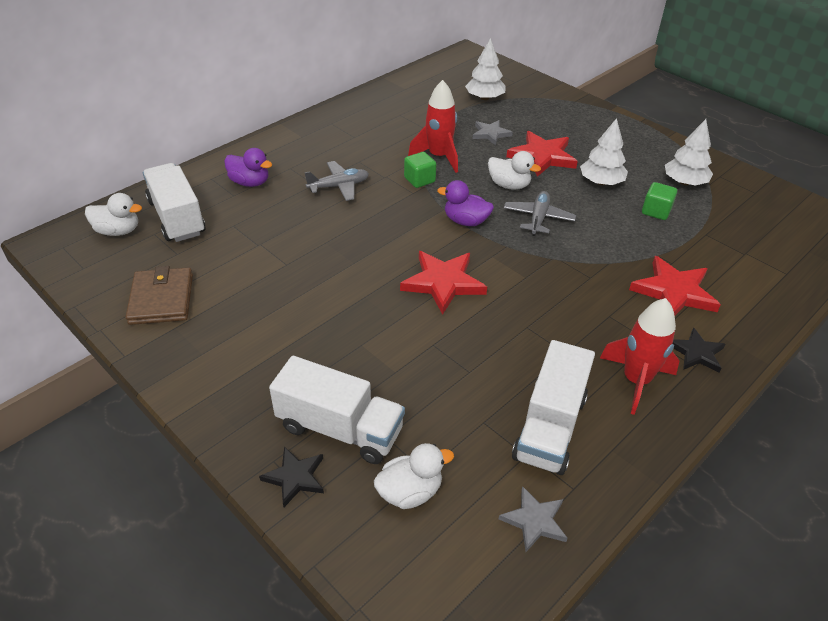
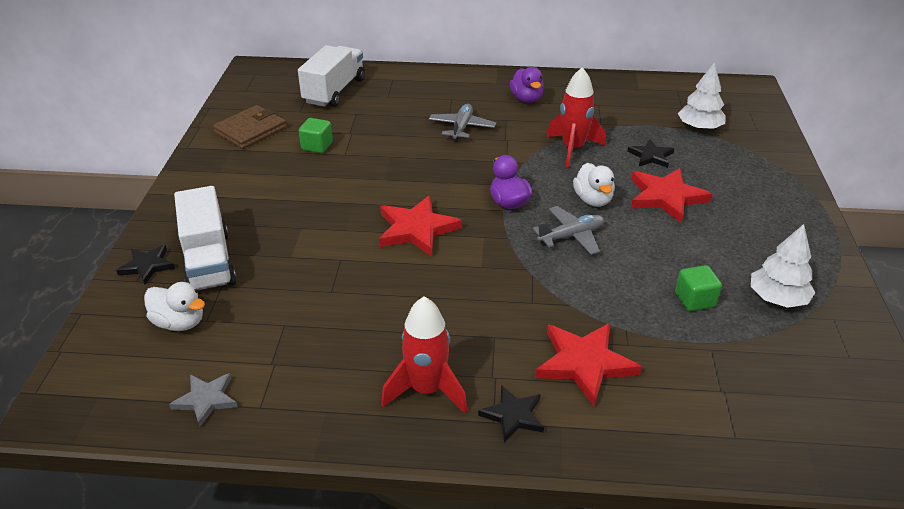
camera: 50 degrees right, 5 degrees down
(118, 231) = (293, 81): white duck -> none
(250, 182) = (410, 94): purple duck -> purple duck (526, 99)
(339, 186) = (462, 128): grey plane -> grey plane turned 105 degrees counterclockwise
(419, 180) = (527, 156): green cube -> green cube (317, 146)
(490, 134) = (651, 156): grey star -> black star
(549, 427) = (314, 363): white truck -> none
(601, 182) = (684, 247): white tree -> none

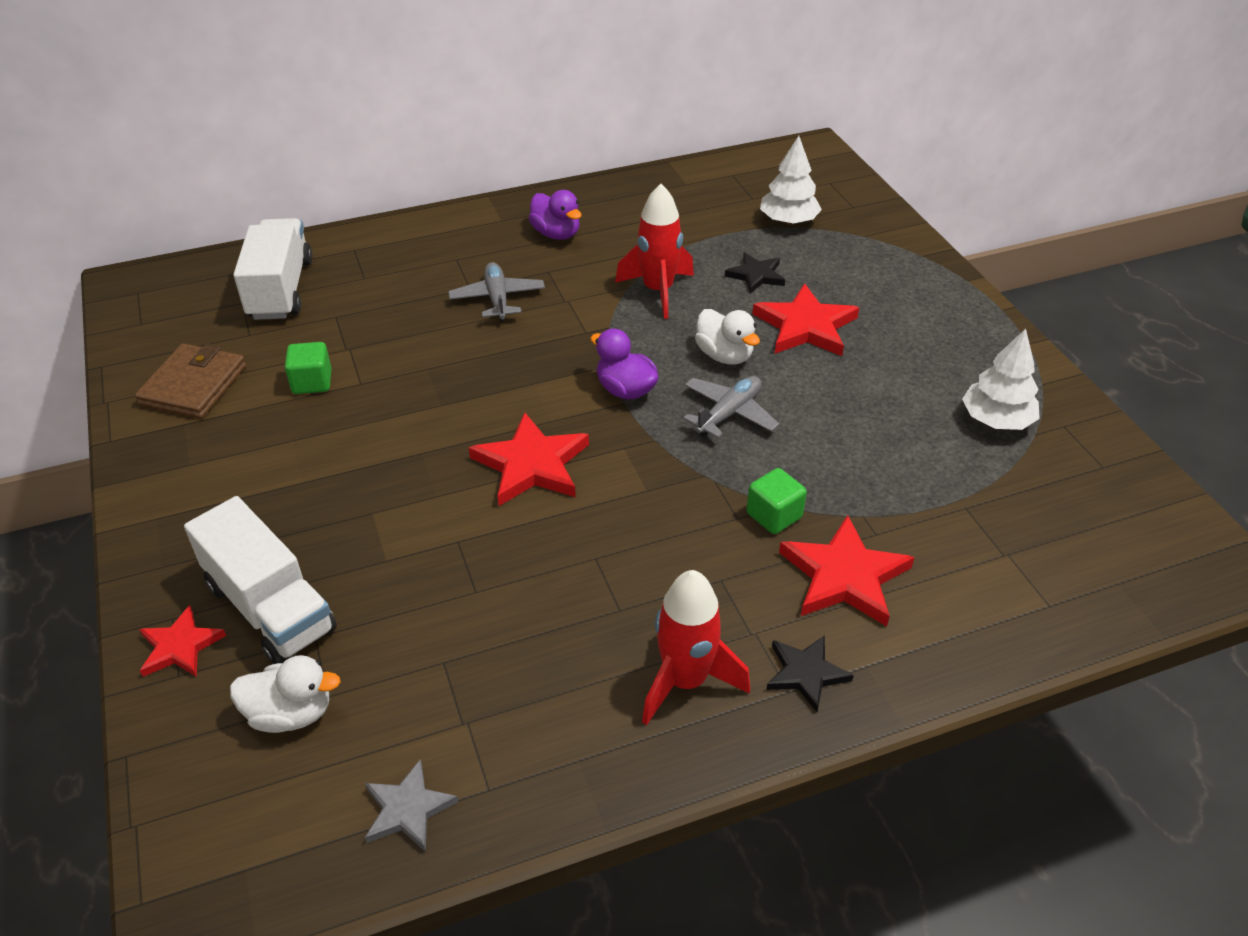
camera: 25 degrees left, 5 degrees up
(147, 266) = (180, 646): black star -> red star
(694, 300) = (914, 451): green cube -> green cube (774, 515)

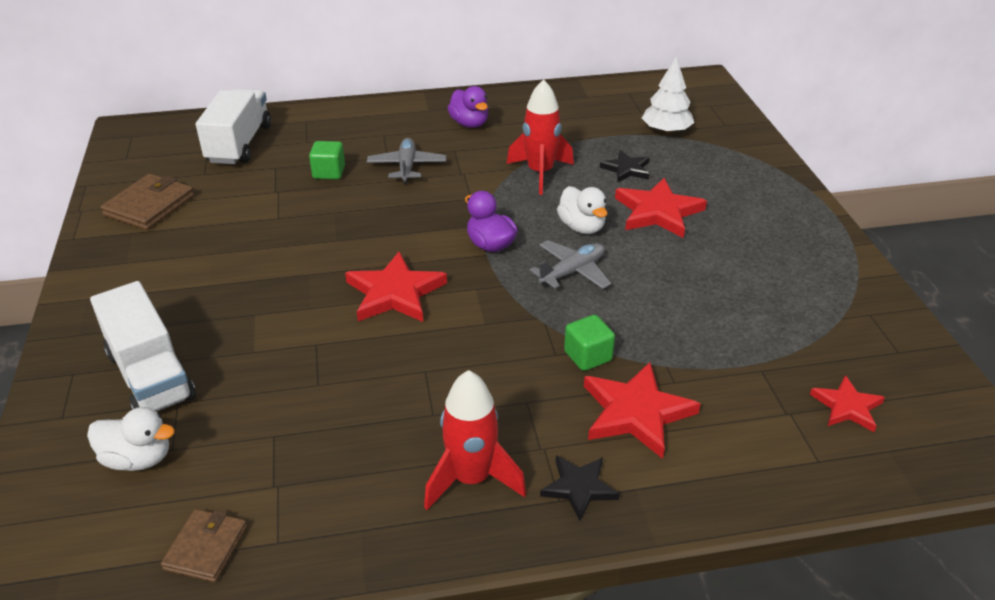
camera: 10 degrees right, 5 degrees down
(180, 646) = (71, 396): red star -> red star (847, 407)
(312, 382) = (240, 213): green cube -> green cube (329, 172)
(408, 809) = (206, 548): grey star -> brown wallet
(996, 420) = (808, 303): white tree -> none

